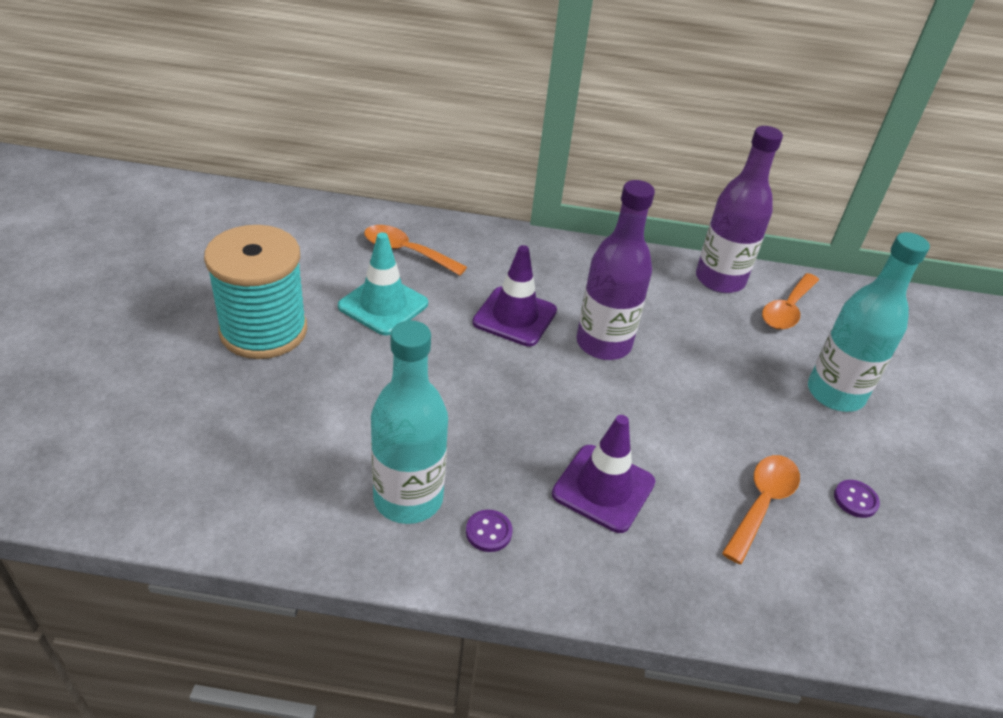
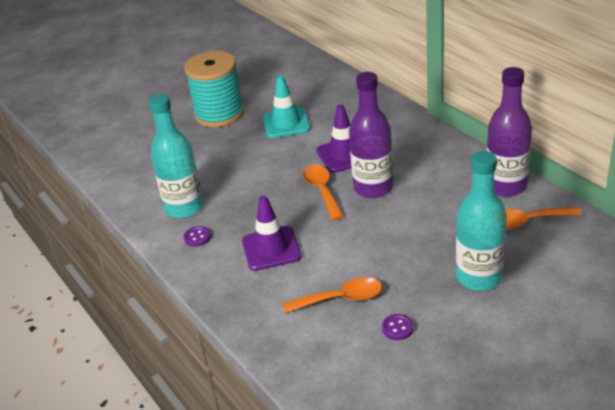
camera: 55 degrees right, 5 degrees down
(407, 252) = (334, 102): orange spoon -> orange spoon (322, 191)

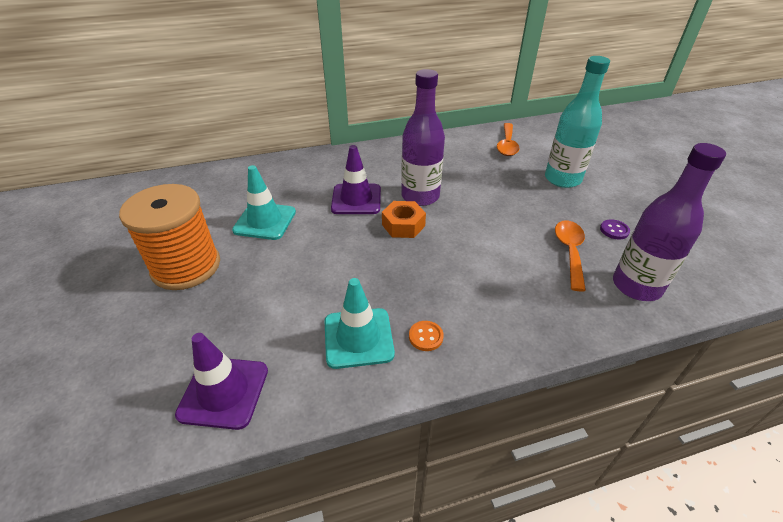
camera: 75 degrees left, 5 degrees up
(184, 208) = (358, 338): turquoise bottle -> turquoise traffic cone
(197, 237) = (426, 336): purple button -> orange button
(219, 114) = (186, 266): turquoise spool -> orange spool
(271, 249) = (477, 279): purple traffic cone -> purple traffic cone (224, 392)
(322, 191) = (403, 225): orange spoon -> orange nut
(506, 186) = (461, 141): purple bottle -> purple bottle (636, 286)

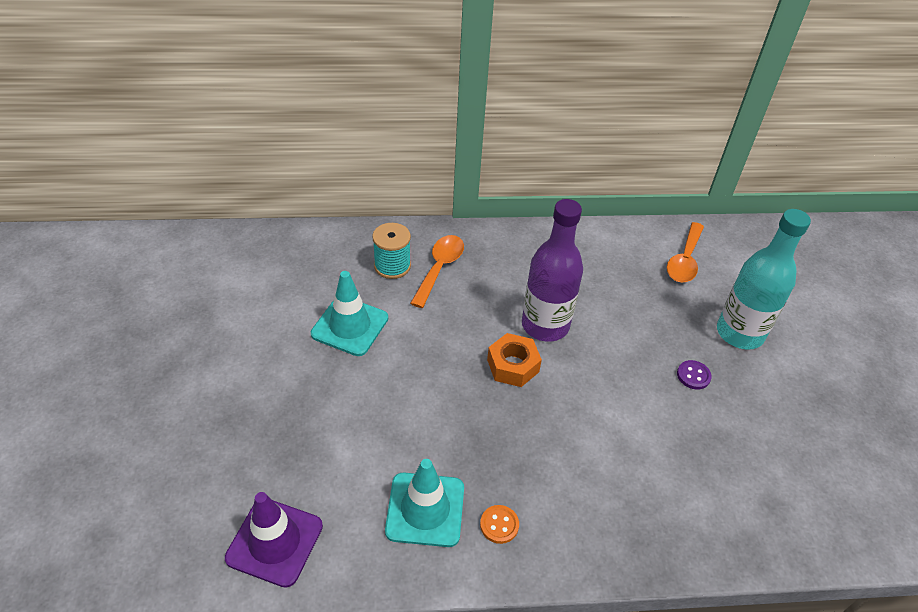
camera: 10 degrees right, 5 degrees up
(186, 266) = (253, 374): orange spool -> none
(291, 179) = (392, 266): none -> turquoise spool
(356, 199) = (465, 314): purple traffic cone -> none
(570, 252) = (706, 448): orange spoon -> orange spoon (439, 268)
(614, 230) = (776, 428): purple button -> purple button (693, 376)
(636, 286) = (770, 514): purple bottle -> none

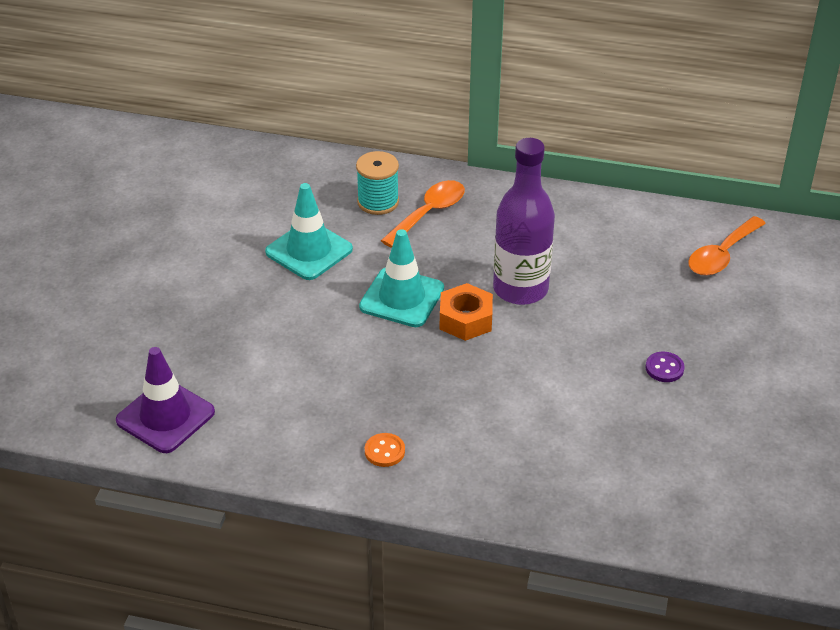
camera: 20 degrees right, 5 degrees down
(425, 509) = (317, 423): turquoise traffic cone -> turquoise traffic cone (402, 298)
(739, 333) = (745, 339): turquoise bottle -> none

